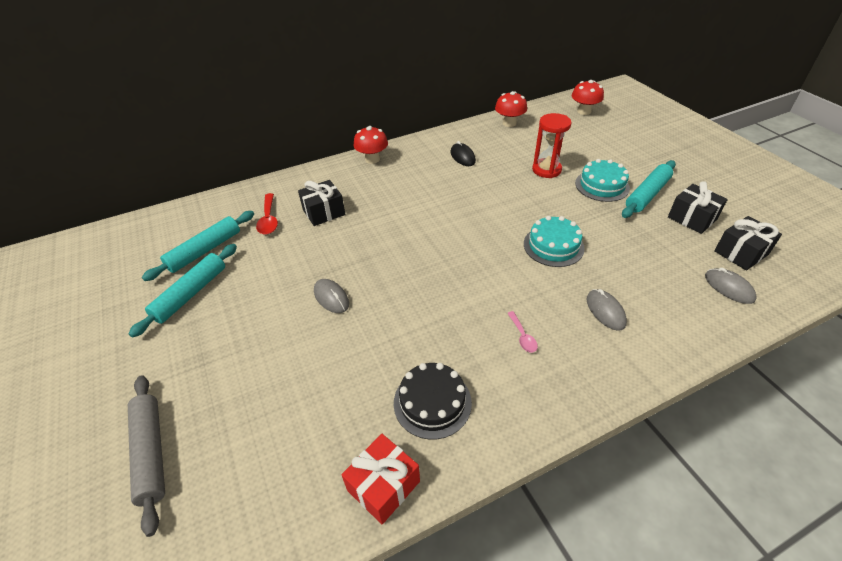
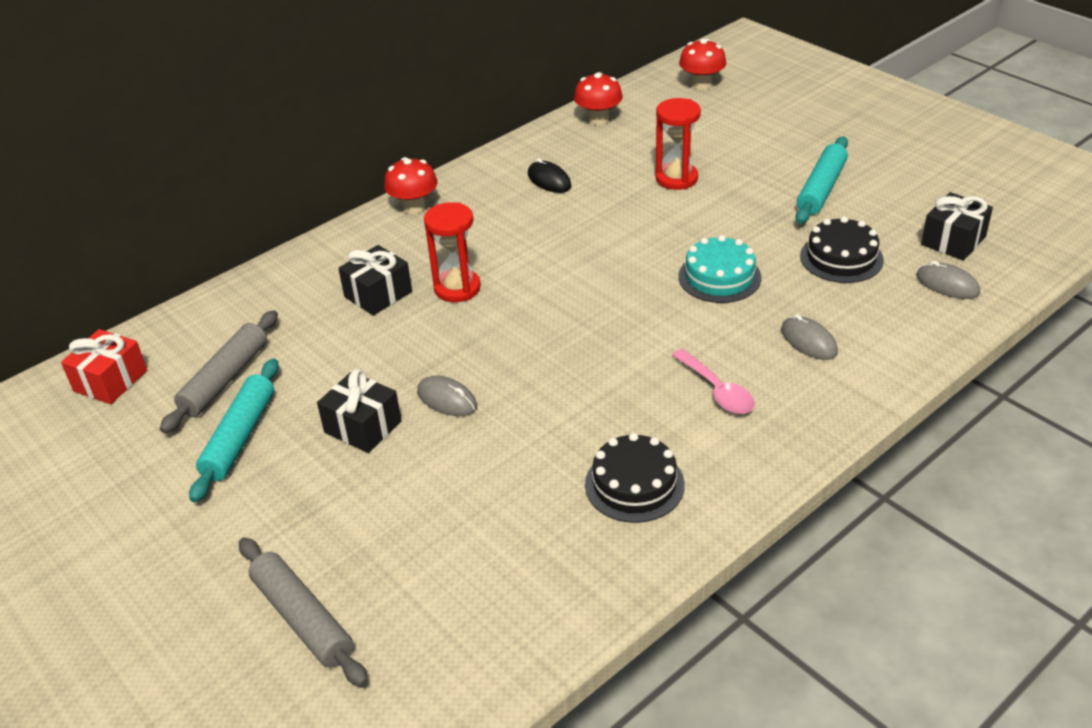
camera: 15 degrees left, 5 degrees down
(205, 250) = (225, 379): turquoise rolling pin -> grey rolling pin
(269, 219) = (299, 320): red spoon -> none
(374, 218) = (457, 288): none -> red hourglass
(383, 486) = (613, 578): red gift -> red gift (110, 381)
(522, 336) = (717, 391): pink spoon -> pink spoon, size x1.62
(602, 185) = (758, 187): turquoise cake -> none
(648, 249) = (841, 258): none -> black cake
(692, 218) = (885, 209): black gift -> black gift (363, 427)

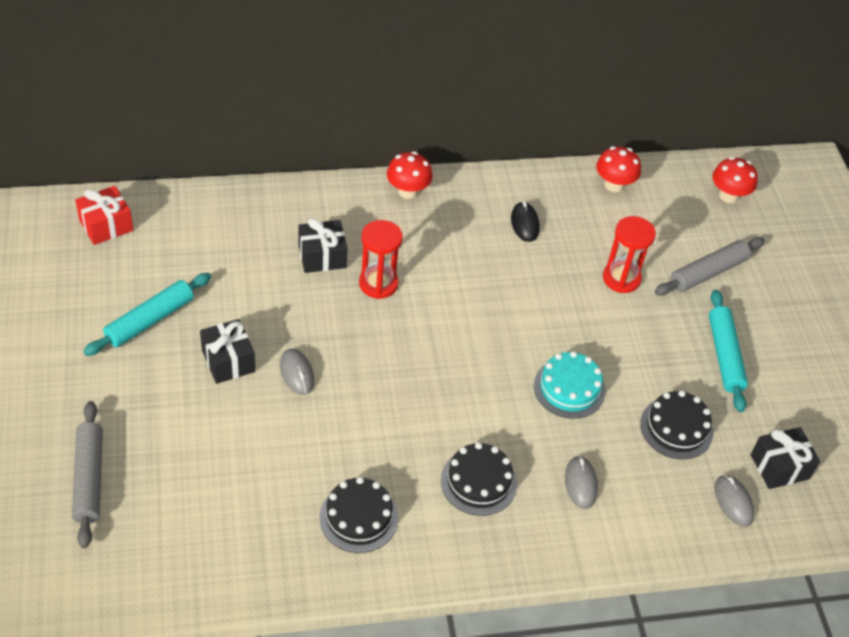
camera: 25 degrees right, 10 degrees up
(225, 379) = (174, 268): grey rolling pin -> grey rolling pin (708, 273)
(717, 391) = (478, 482): pink spoon -> black cake
(821, 189) = (724, 355): turquoise rolling pin -> turquoise rolling pin turned 60 degrees counterclockwise

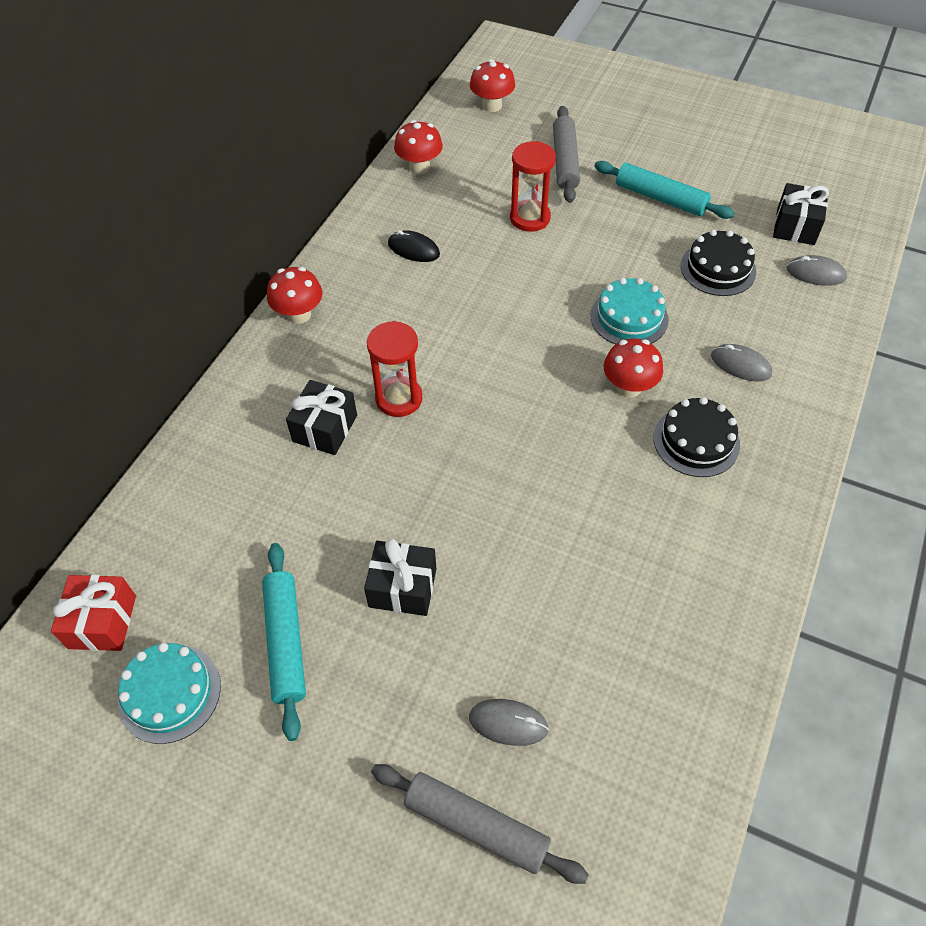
camera: 50 degrees left, 5 degrees up
(81, 283) = (170, 693): none -> turquoise cake
(297, 373) = (464, 529): grey mouse -> grey mouse (508, 723)
(358, 517) = (684, 565): black cake -> none
(497, 417) = (629, 387): none -> red mushroom

